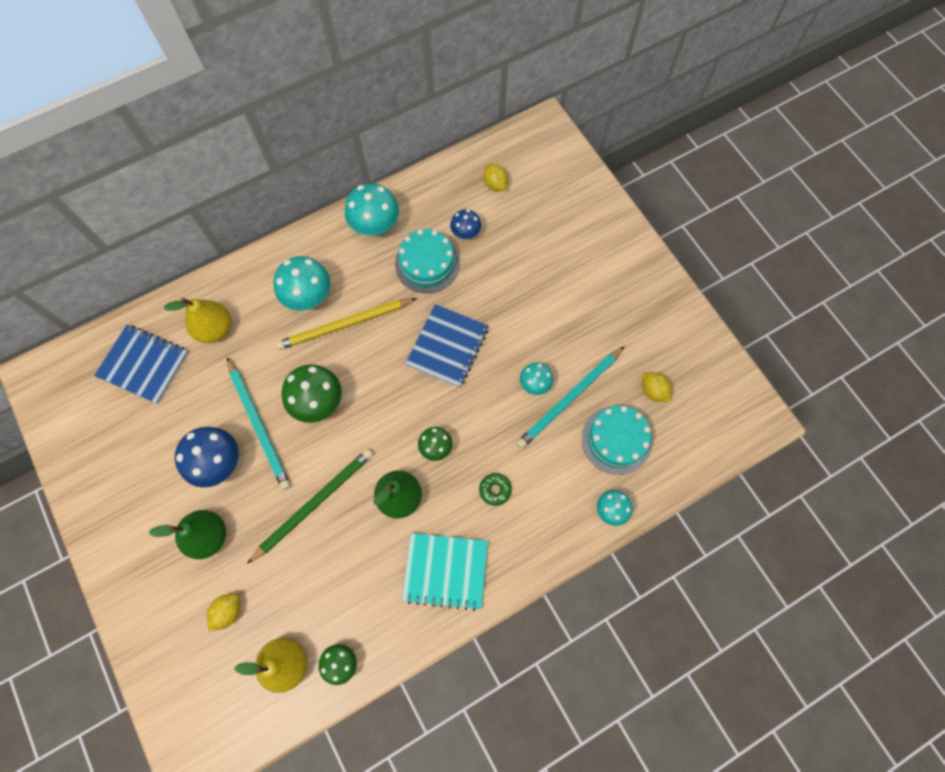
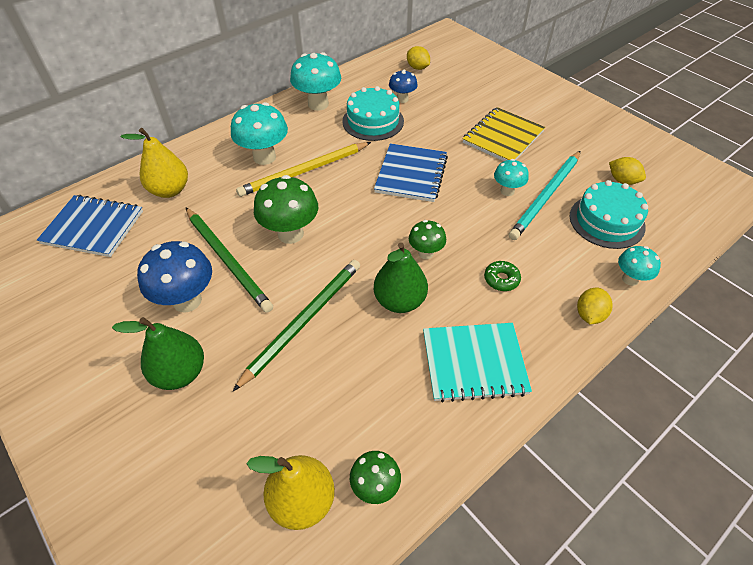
camera: 10 degrees left, 20 degrees down
(228, 611) = (214, 452): yellow lemon -> yellow lemon (589, 315)
(259, 425) = (227, 260): turquoise pencil -> green pencil
(554, 310) = (503, 137): none -> yellow notebook

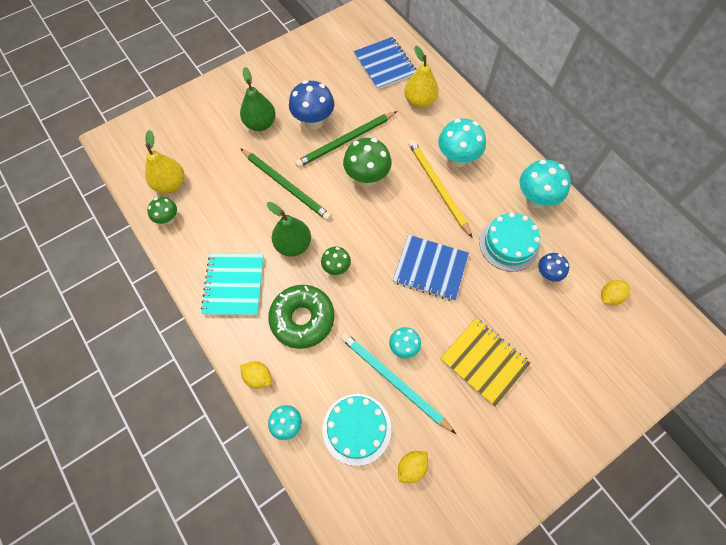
camera: 95 degrees right, 15 degrees up
(93, 227) = (385, 65): blue notebook -> blue notebook turned 45 degrees counterclockwise
(501, 279) = (302, 319): green donut -> green donut, size x2.28

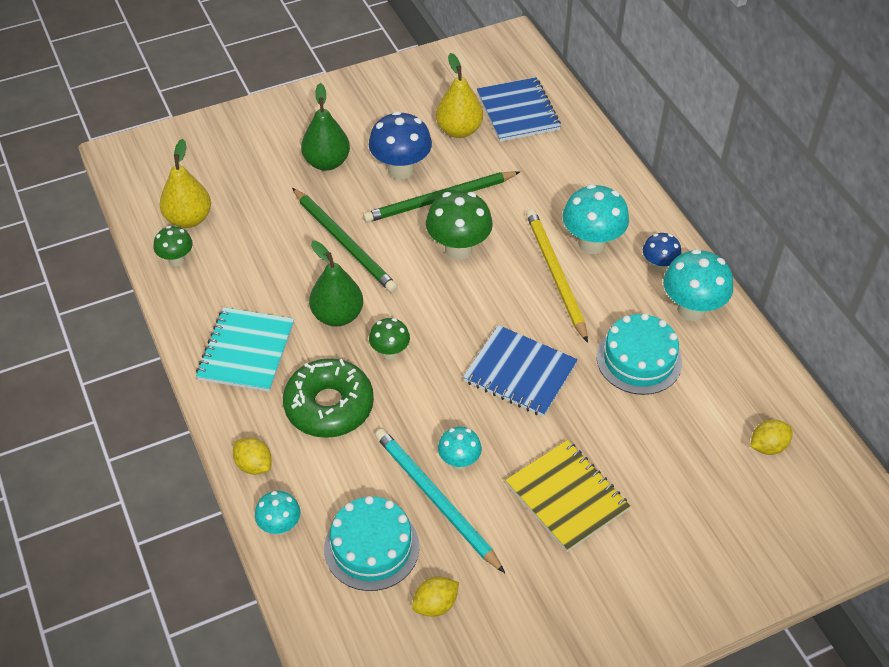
camera: 10 degrees right, 15 degrees down
(419, 101) = (556, 164): yellow pear -> yellow pear (459, 130)
(547, 274) = (684, 405): blue mushroom -> blue mushroom (658, 266)

